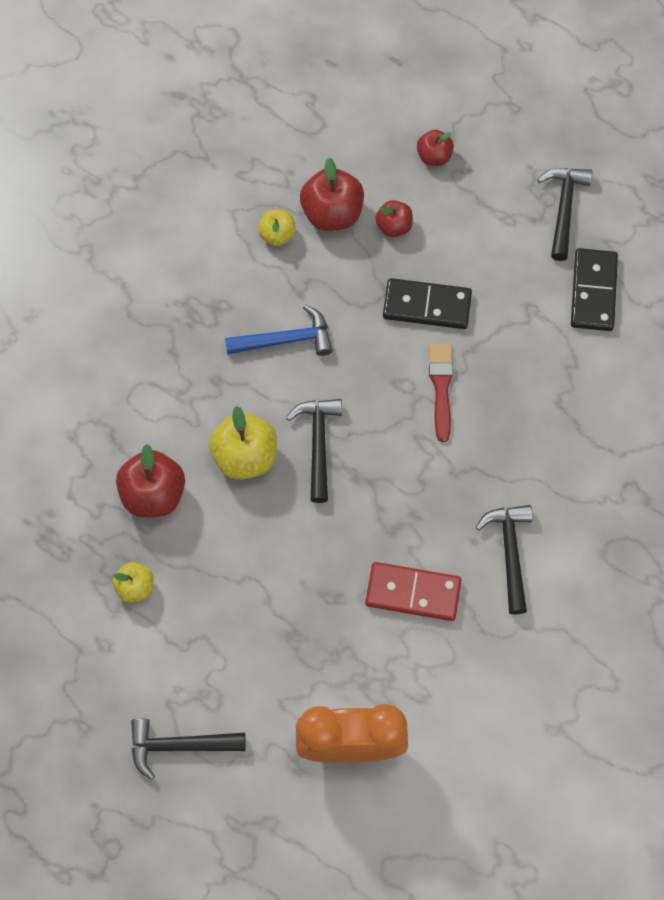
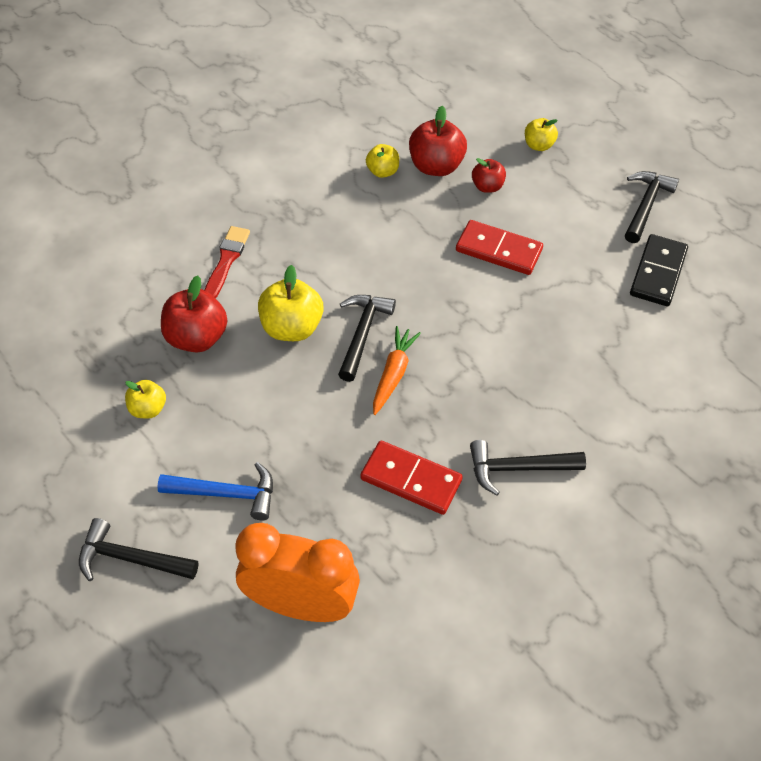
camera: 15 degrees right, 15 degrees down
(285, 340) = (362, 248): blue hammer -> blue hammer (226, 494)
(362, 482) = (393, 374): none -> orange carrot
(427, 305) = (499, 250): black domino -> red domino
(434, 156) = (538, 145): red apple -> yellow apple
(441, 387) = (492, 315): red brush -> red brush (226, 261)
(509, 553) = (518, 468): black hammer -> black hammer turned 105 degrees counterclockwise

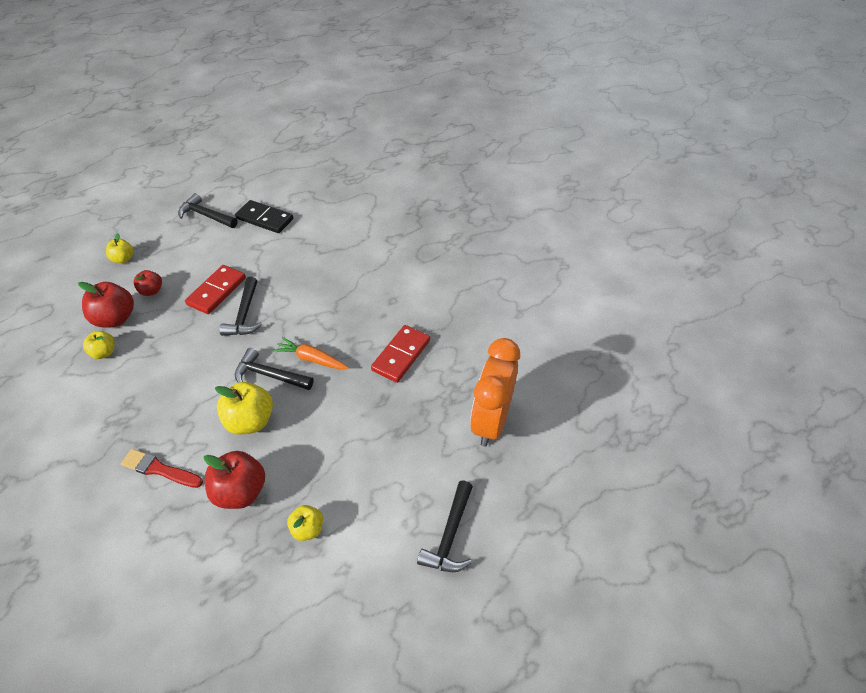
camera: 85 degrees left, 5 degrees down
(226, 494) = (399, 468): blue hammer -> none
(518, 468) = (400, 301): black hammer -> black hammer (244, 314)

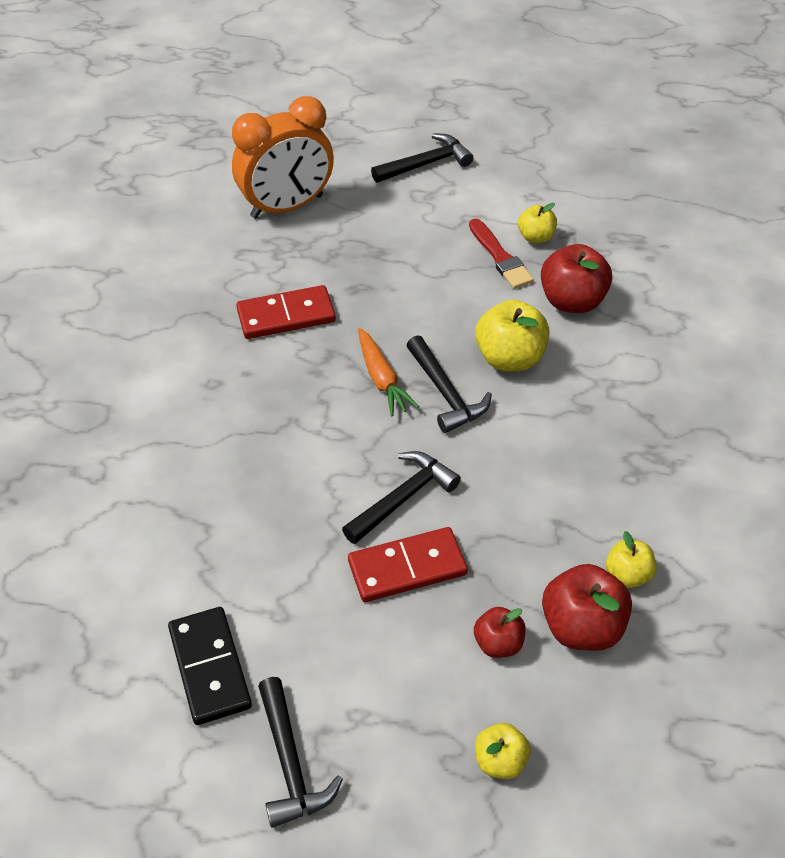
camera: 135 degrees left, 0 degrees up
(159, 469) = (639, 373): red brush -> red brush (500, 257)

